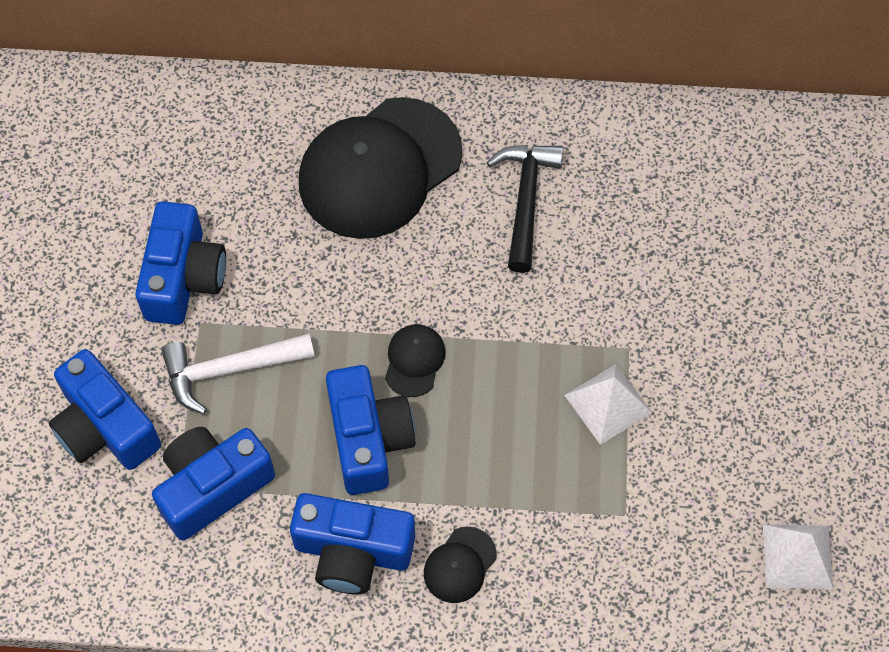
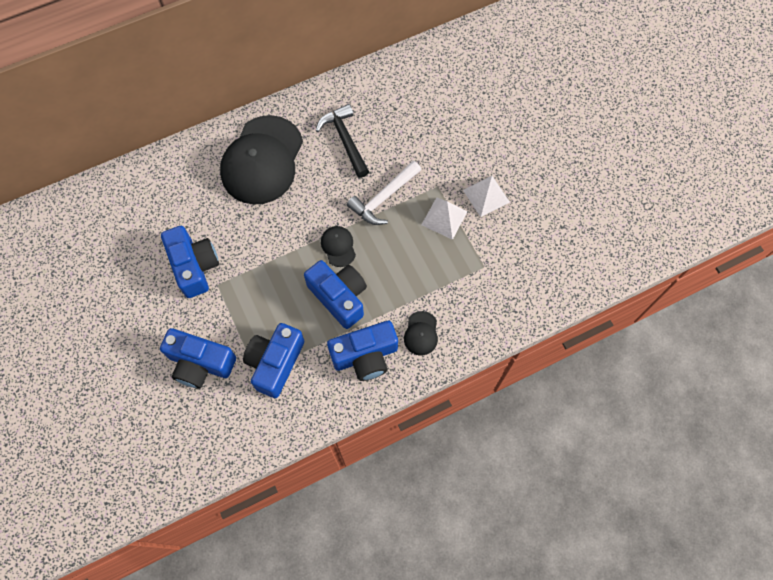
camera: 30 degrees left, 5 degrees up
(229, 370) = (247, 300): white hammer -> white hammer (383, 198)
(797, 556) = (573, 243): white pyramid -> white pyramid (486, 196)

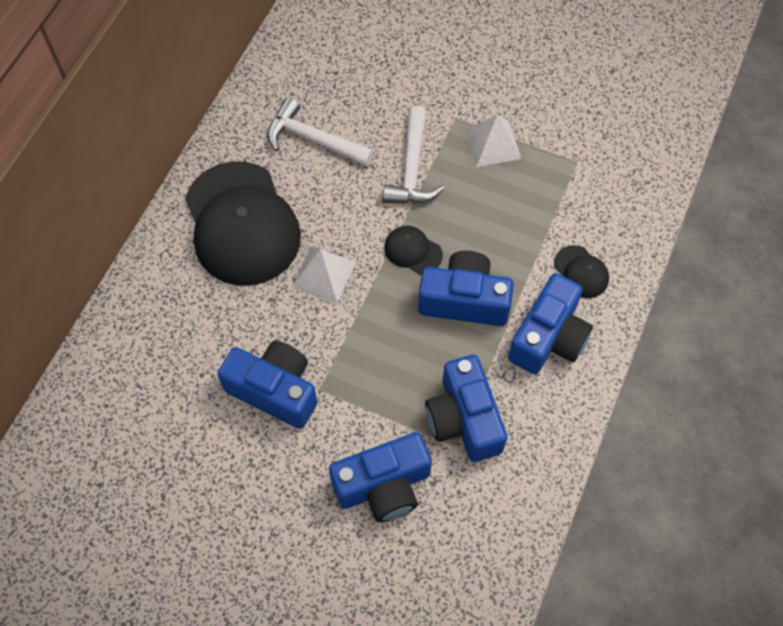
camera: 40 degrees left, 5 degrees down
(345, 140) = (313, 139): black hammer -> white hammer
(486, 196) = (512, 93): white pyramid -> white pyramid (323, 274)

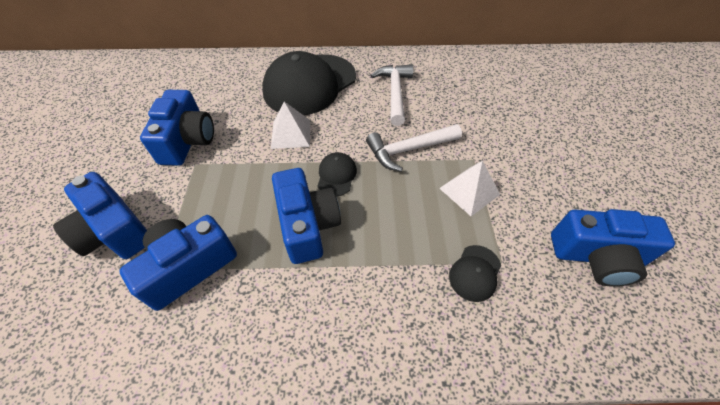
camera: 65 degrees right, 10 degrees down
(548, 337) = (296, 308): blue camera -> blue camera (596, 256)
(581, 272) = (383, 312): black cap -> black cap (475, 273)

